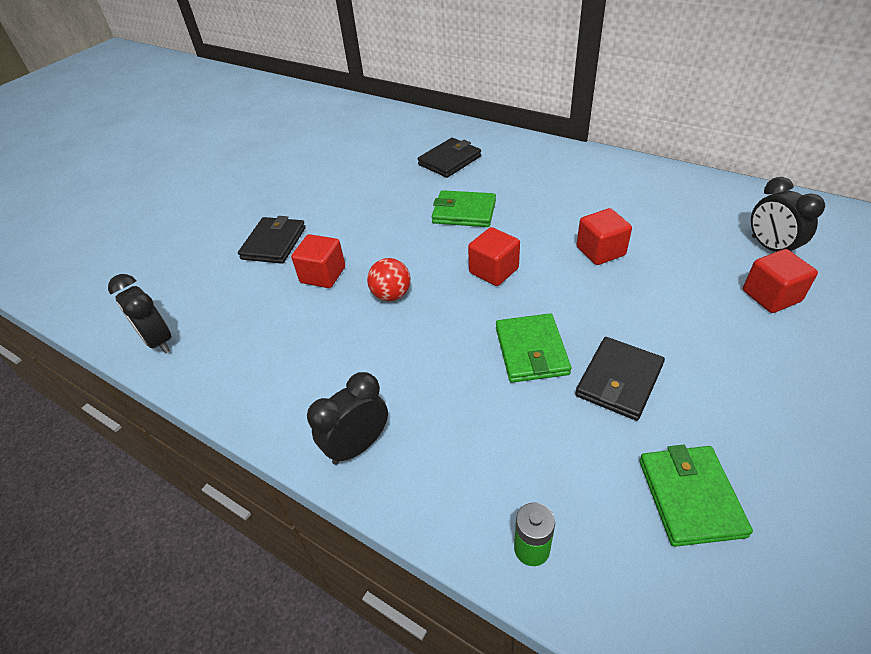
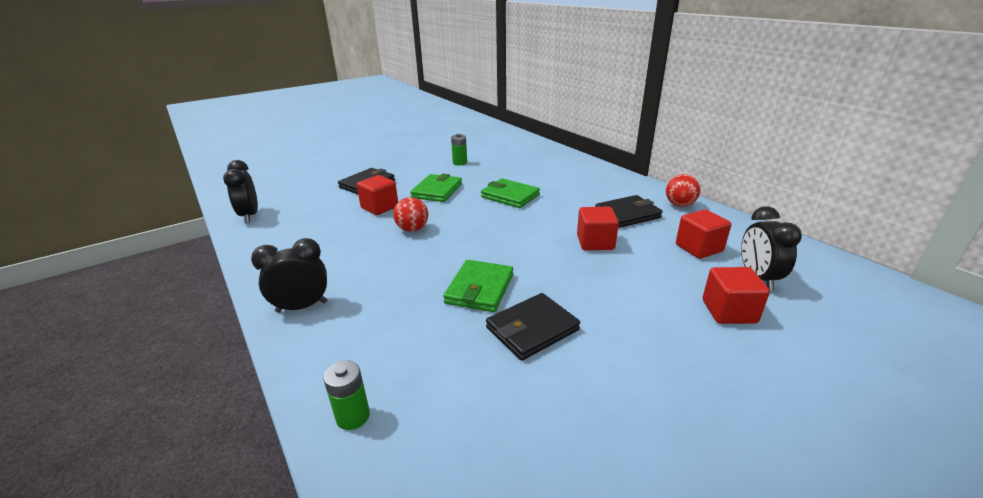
camera: 20 degrees right, 15 degrees down
(363, 176) = (460, 163): none -> green battery
(449, 160) = (528, 166): black wallet -> black wallet (627, 214)
(493, 271) = (498, 234): red cube -> red cube (699, 248)
(646, 174) = (679, 205): none -> red ball
(690, 497) = (518, 432): green wallet -> green wallet (437, 191)

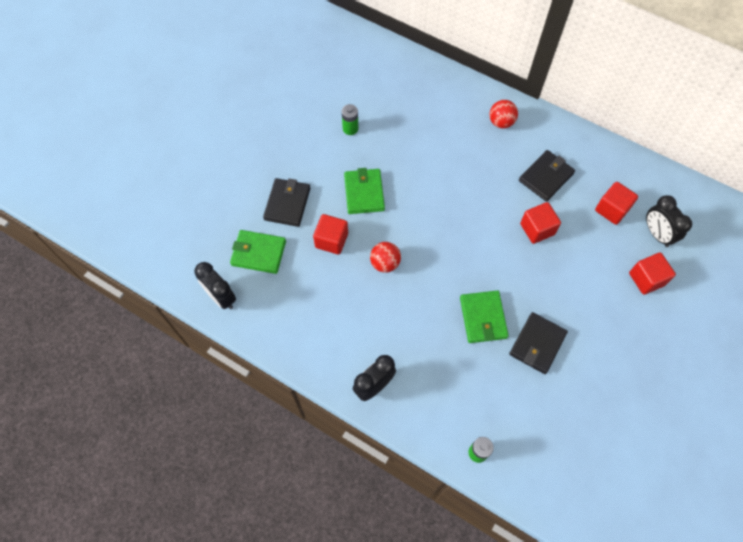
camera: 25 degrees left, 35 degrees up
(510, 196) = (436, 179): green wallet -> green wallet (258, 253)
(679, 205) = (581, 146): red ball -> red ball (501, 122)

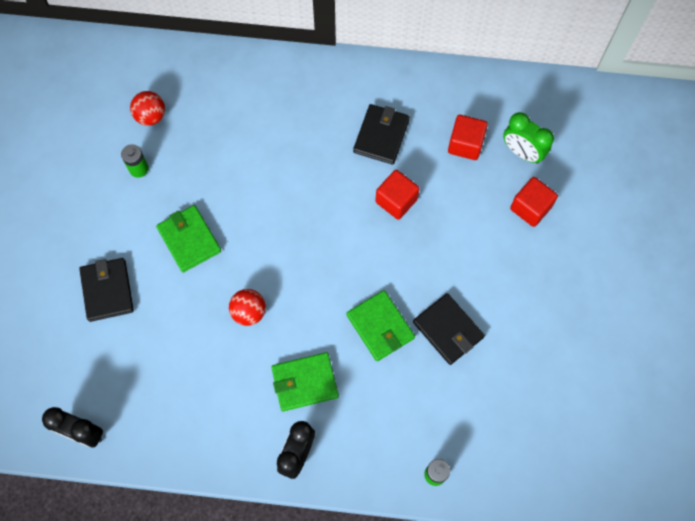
camera: 25 degrees left, 5 degrees up
(258, 253) = (101, 363): green wallet -> green wallet (305, 382)
(331, 240) = (177, 312): red cube -> none
(501, 122) = (306, 90): red ball -> red ball (151, 116)
(537, 344) = (448, 330): black wallet -> black wallet turned 45 degrees counterclockwise
(657, 234) = (522, 152): black clock -> green clock

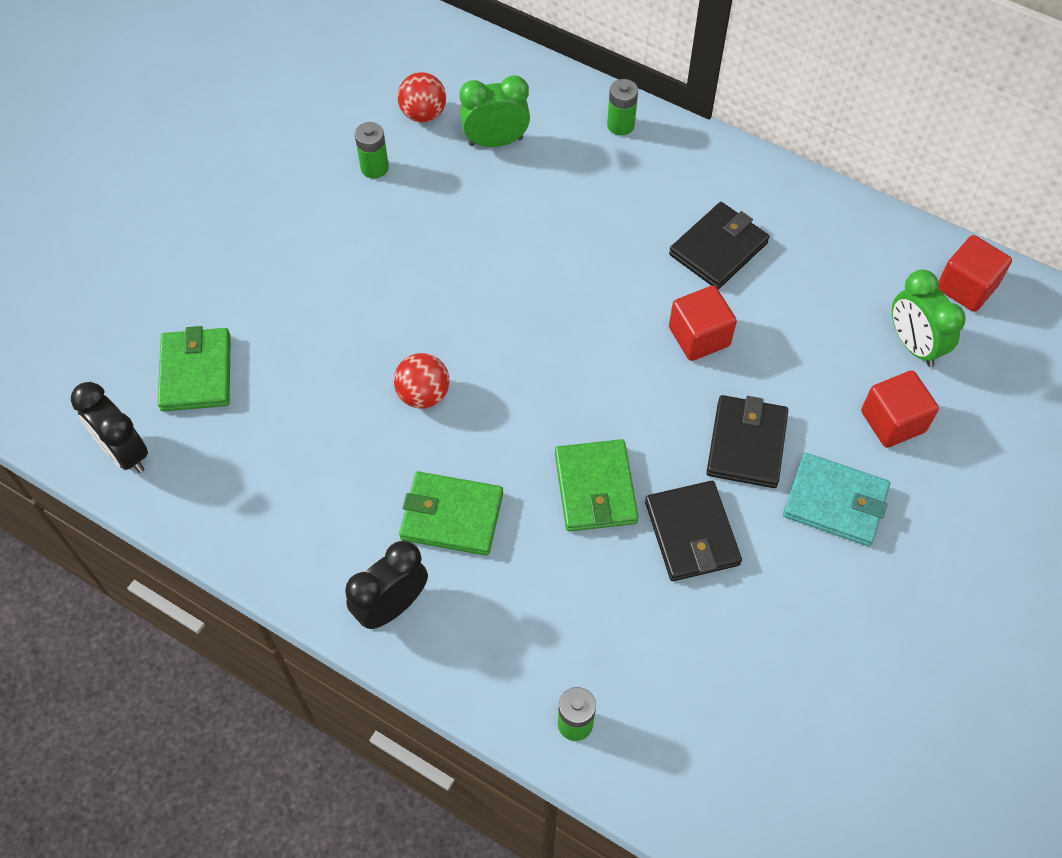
camera: 25 degrees right, 10 degrees down
(107, 290) = (254, 294): black wallet -> black wallet (746, 444)
(189, 240) = (392, 275): green wallet -> green wallet (196, 372)
(207, 117) = (495, 141): none -> green clock
(282, 72) = (620, 125): none -> green battery
(465, 144) = (834, 303): red cube -> red cube (966, 287)
(519, 273) = (835, 502): none -> turquoise wallet

